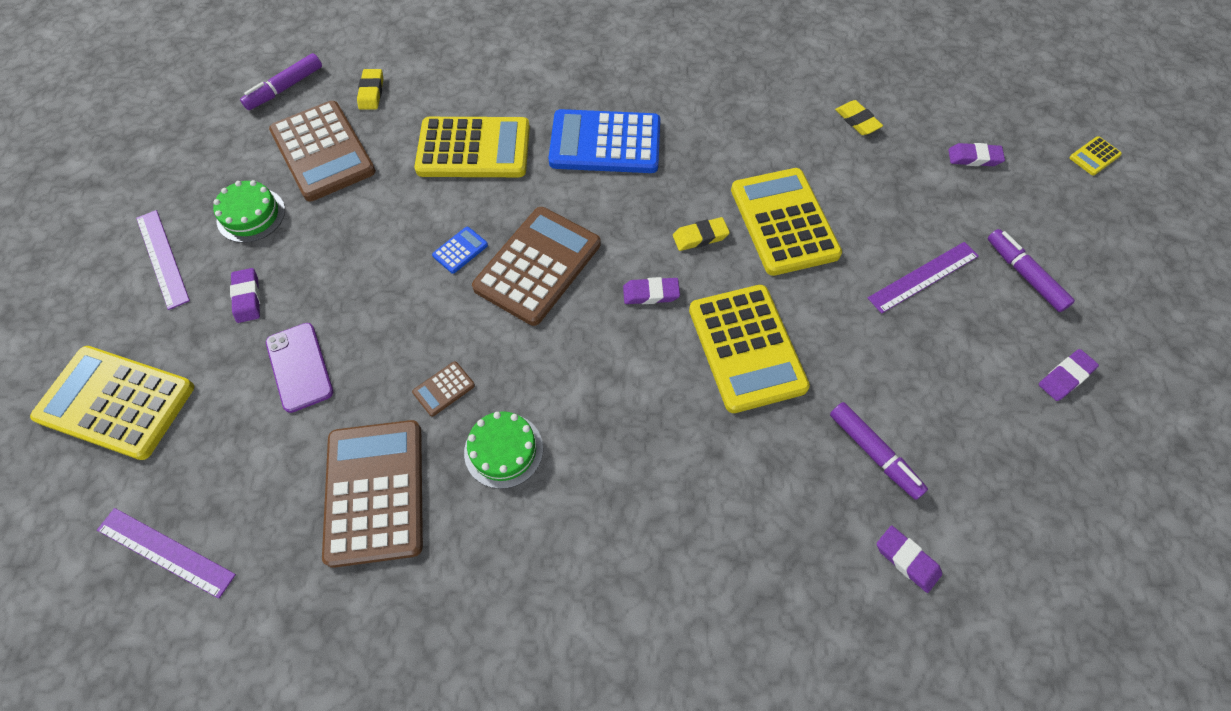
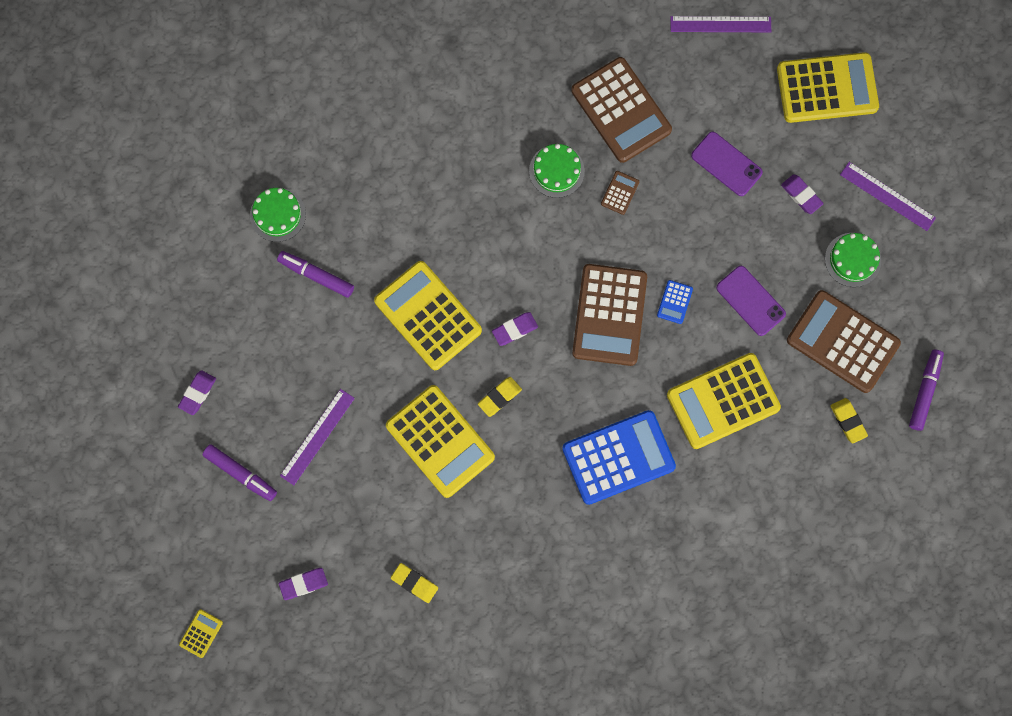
camera: 155 degrees right, 15 degrees up
(382, 220) = (750, 301): none -> purple phone
(906, 560) = (277, 214): purple eraser -> green cake

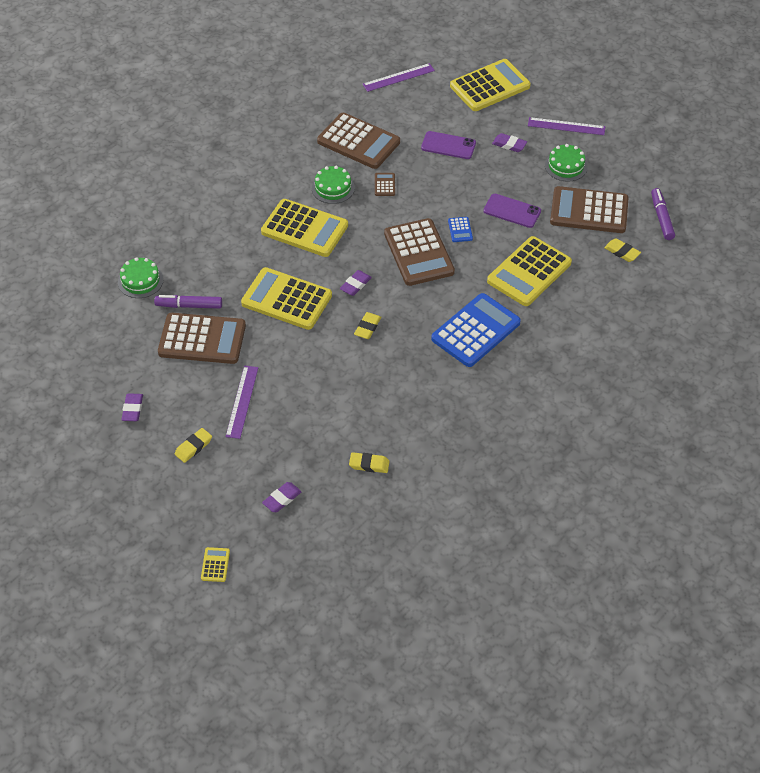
camera: 25 degrees left, 25 degrees down
(240, 473) = (193, 447): purple marker -> yellow eraser
(310, 331) = (202, 339): none -> brown calculator
(440, 441) = (338, 370): yellow calculator -> yellow calculator (304, 229)

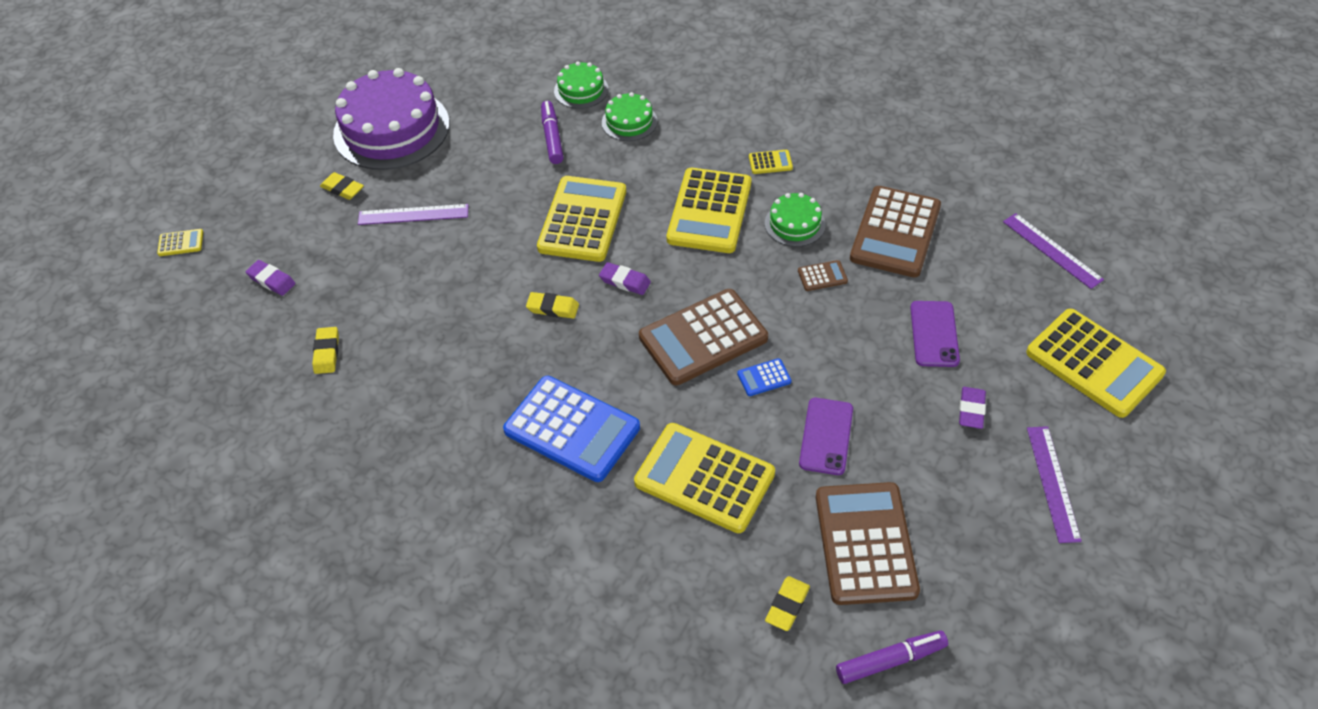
camera: 80 degrees right, 0 degrees up
(133, 409) = (391, 129): purple eraser -> purple cake
(202, 339) = (502, 160): brown calculator -> none
(268, 188) = (770, 162): none -> yellow calculator
(566, 166) = (957, 495): green cake -> green cake (629, 122)

